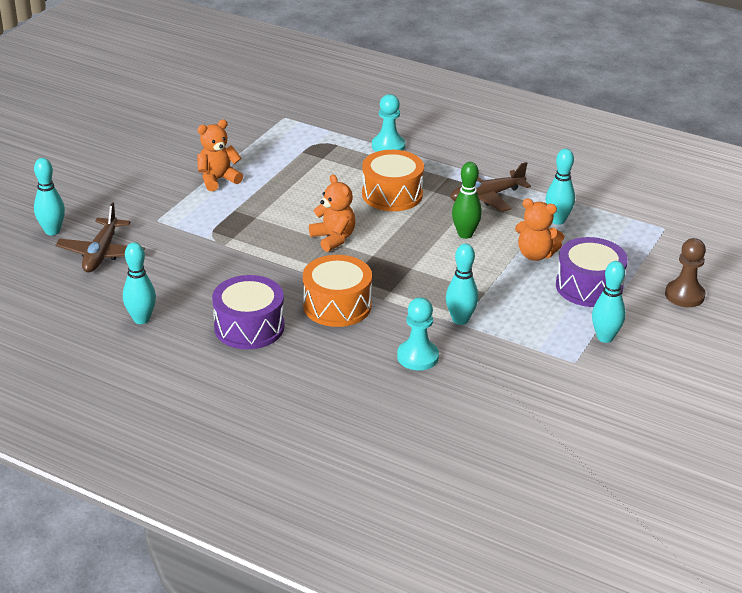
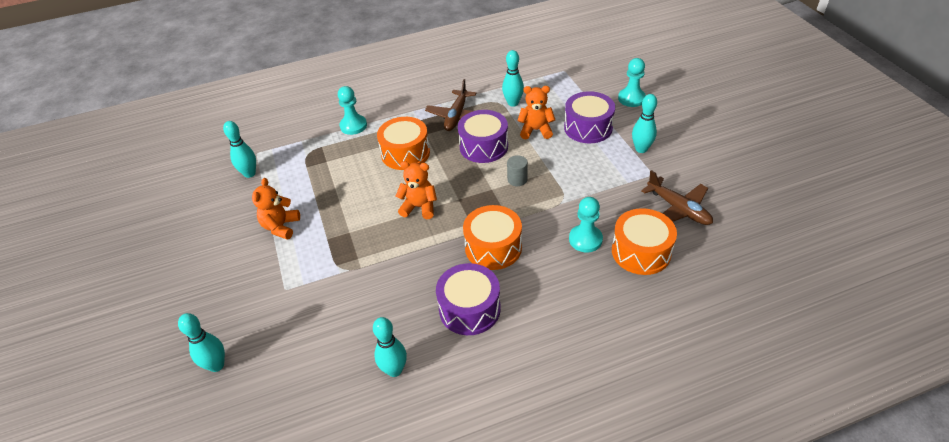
camera: 45 degrees left, 10 degrees up
(101, 253) = (284, 348): brown plane -> brown plane (678, 209)
(445, 277) = (517, 179): none -> grey cylinder
(446, 400) = (641, 252): none -> orange drum
(460, 320) = (566, 198): turquoise bowling pin -> turquoise bowling pin (249, 173)
(465, 234) = (483, 146): green bowling pin -> purple drum
(535, 255) = (536, 130): orange teddy bear -> orange teddy bear turned 150 degrees counterclockwise
(684, 295) = (631, 98): brown pawn -> turquoise pawn

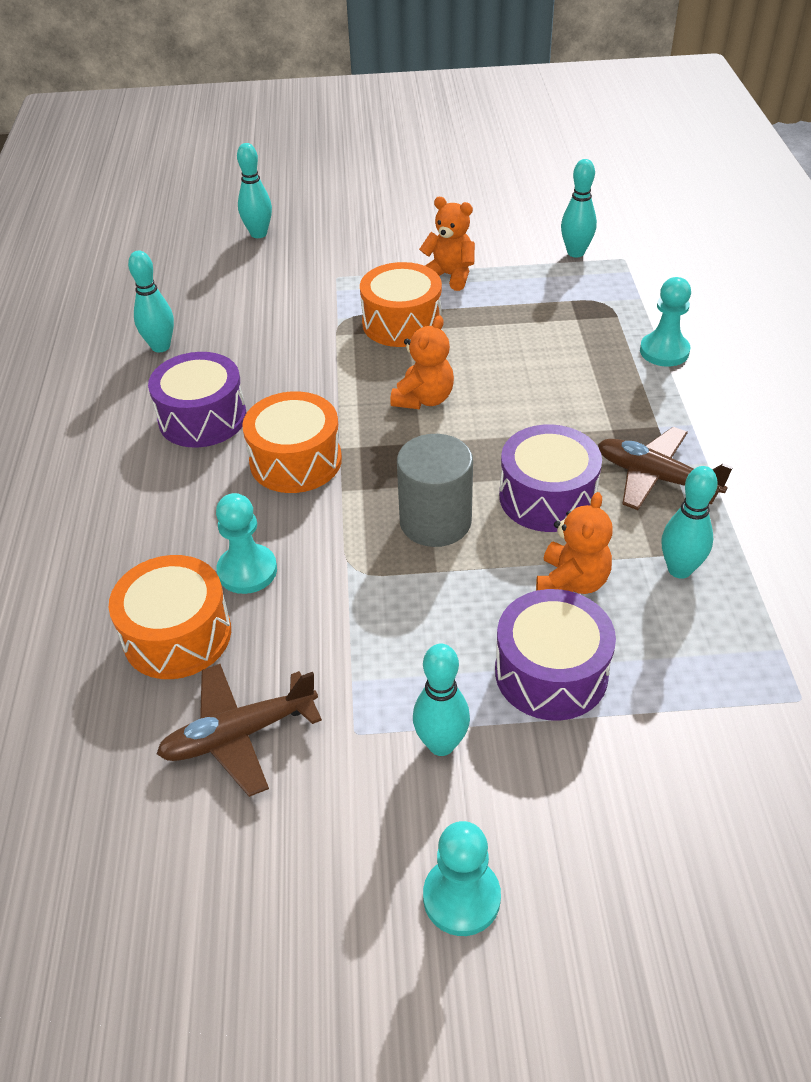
camera: 105 degrees right, 0 degrees up
(405, 153) = (564, 400): orange drum -> orange drum (402, 323)
(517, 179) = (435, 521): grey cylinder -> grey cylinder, size x1.89
(631, 98) = (641, 802): turquoise pawn -> turquoise pawn (461, 897)

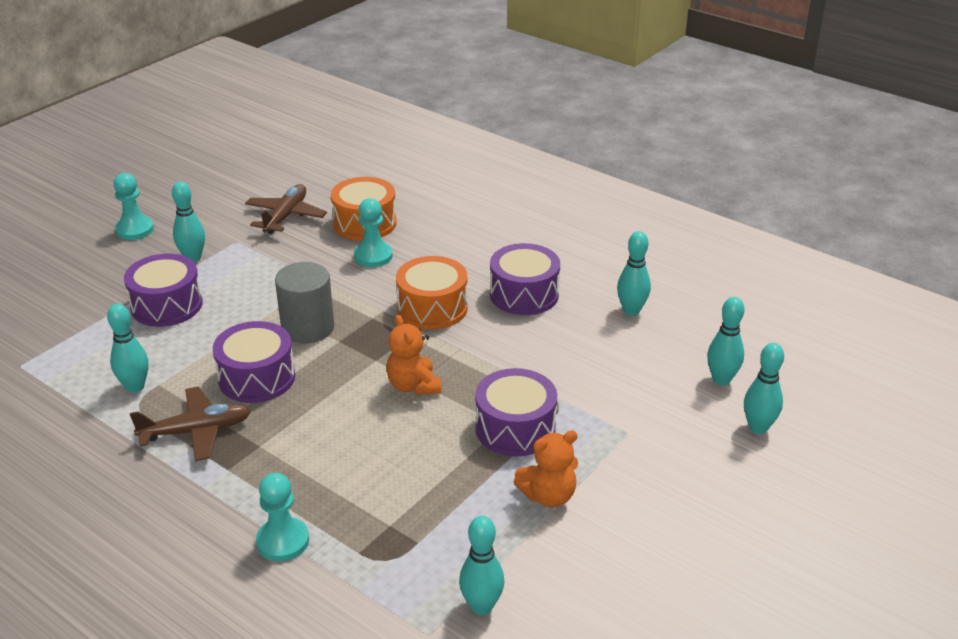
camera: 130 degrees right, 10 degrees down
(216, 267) = (721, 380): none -> turquoise bowling pin
(402, 323) = (515, 428): orange drum -> purple drum
(571, 583) = (194, 345): orange teddy bear -> none

